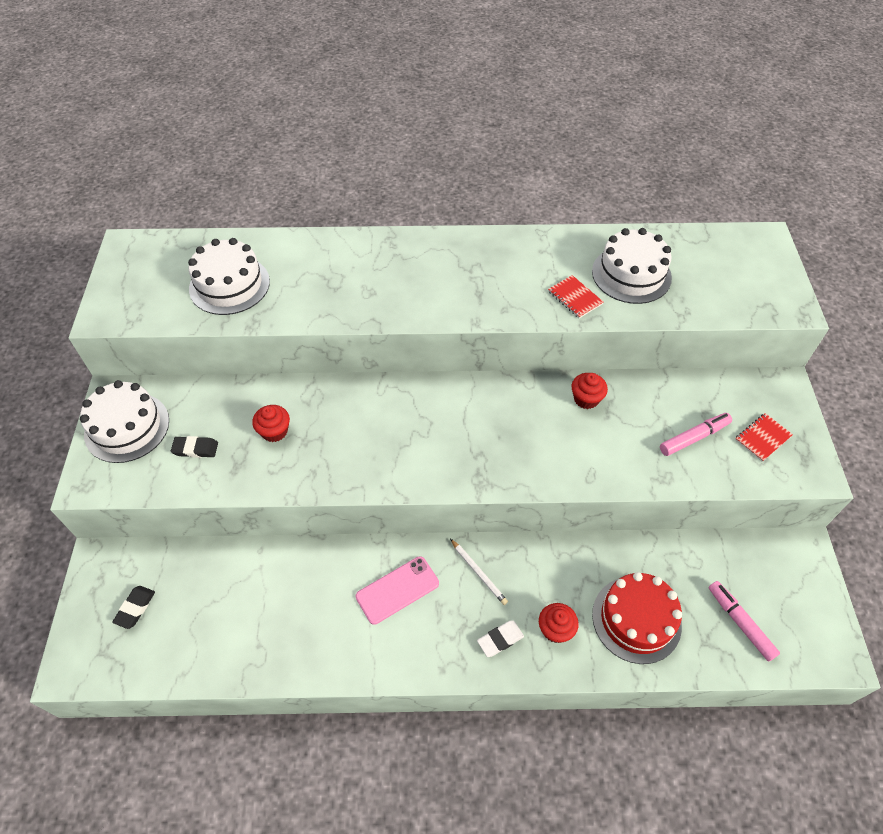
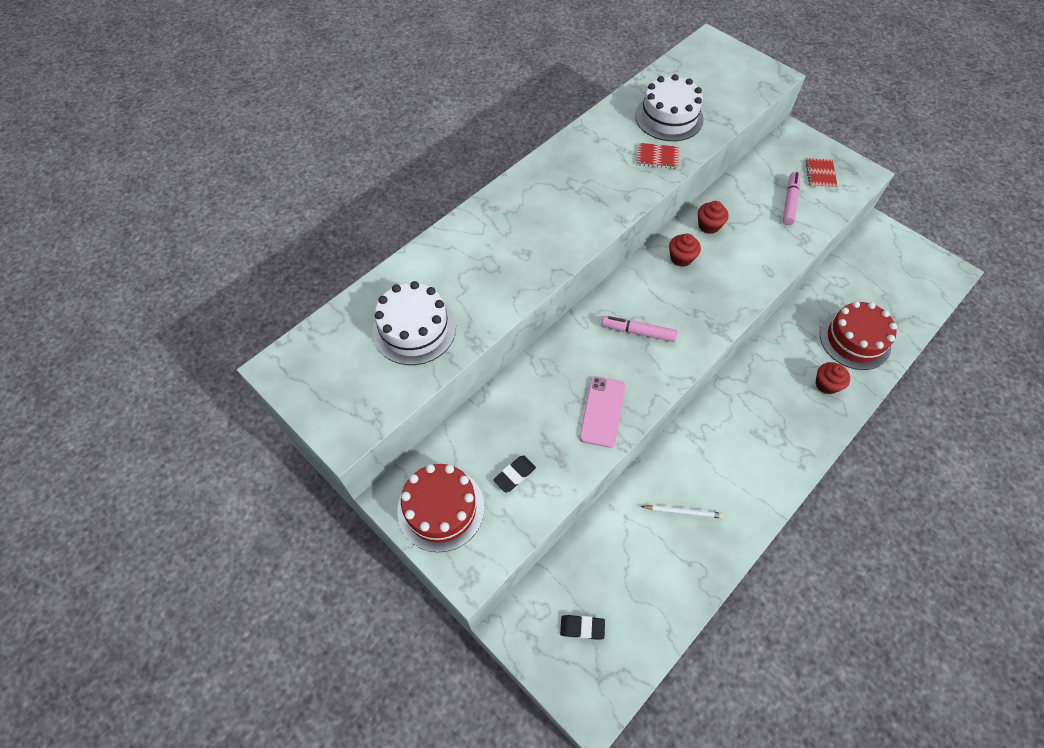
camera: 45 degrees left, 5 degrees up
(127, 427) = (441, 508): white cake -> red cake
(135, 608) = (582, 628): black eraser -> black eraser turned 60 degrees counterclockwise
(274, 431) = (552, 412): red cupcake -> red cupcake (681, 258)
(397, 590) = (722, 447): pink phone -> pink phone (602, 411)
(478, 572) = (751, 392): white pencil -> white pencil (683, 512)
(500, 639) = (808, 418): white eraser -> none
(740, 622) = (898, 295): pink marker -> pink marker (638, 332)

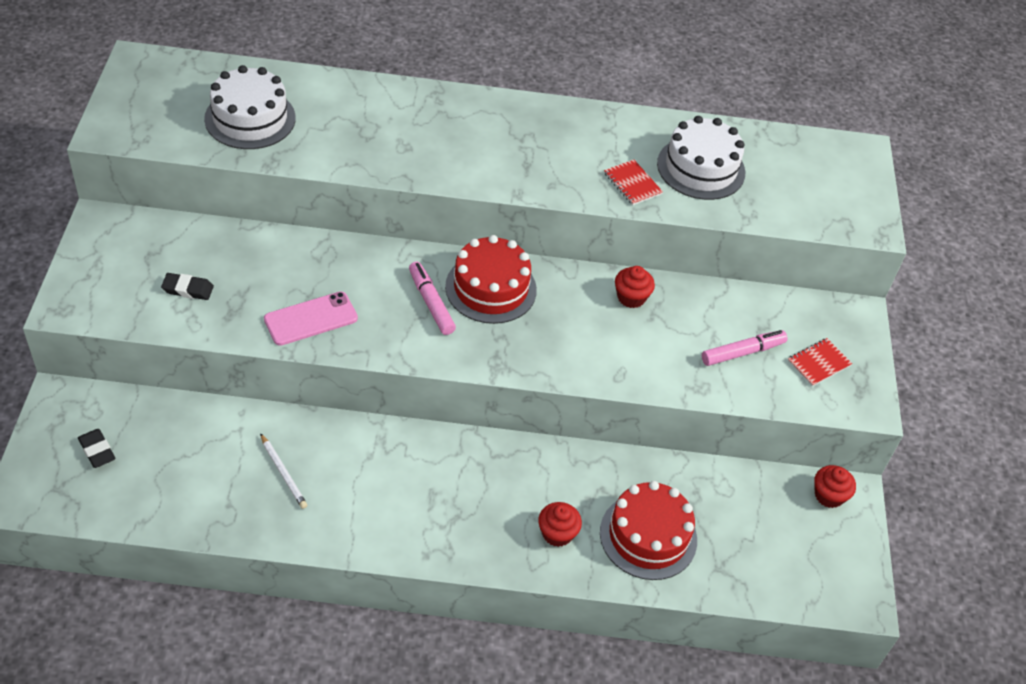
camera: 45 degrees right, 10 degrees down
(441, 508) = (114, 257): red cake -> red cake (491, 288)
(681, 258) = (562, 294): red cupcake -> red cupcake (829, 495)

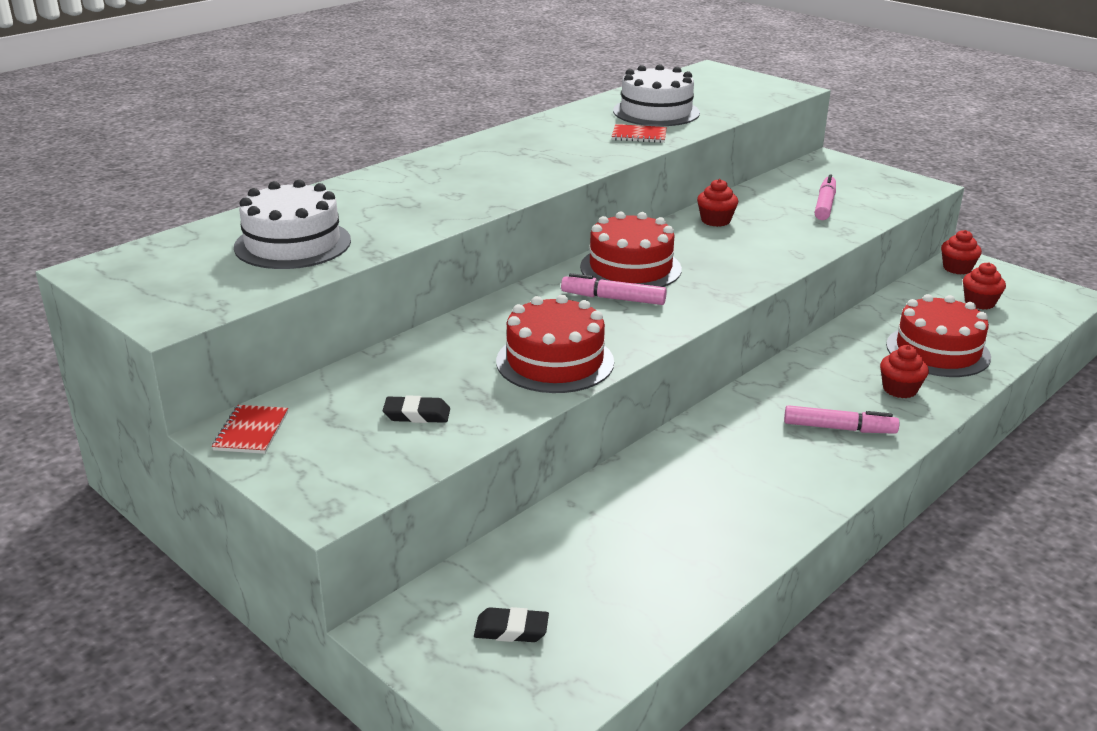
camera: 45 degrees left, 20 degrees down
(188, 289) = (417, 414): black eraser -> black eraser turned 45 degrees clockwise
(283, 473) = (683, 508): white pencil -> none
(311, 319) = (555, 361): pink phone -> red cake
(462, 517) = (839, 428): none -> pink marker
(772, 535) = (979, 302): none -> red cupcake
(818, 363) = (865, 186): red notebook -> red notebook (251, 431)

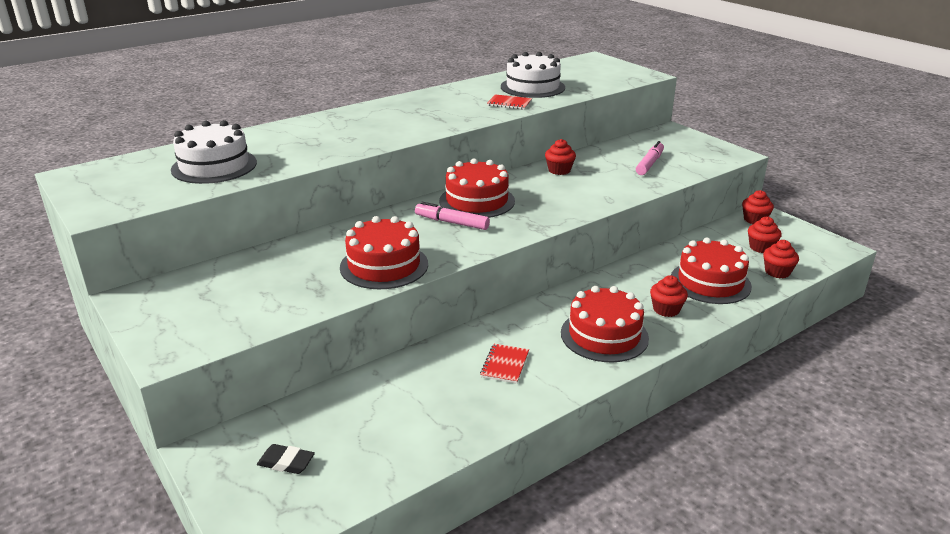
camera: 10 degrees right, 0 degrees up
(251, 431) = (145, 297): red notebook -> red notebook (505, 365)
(417, 414) = (264, 296): black eraser -> none
(839, 428) = (604, 335): pink marker -> red cake
(1011, 331) = (777, 272): none -> red cupcake

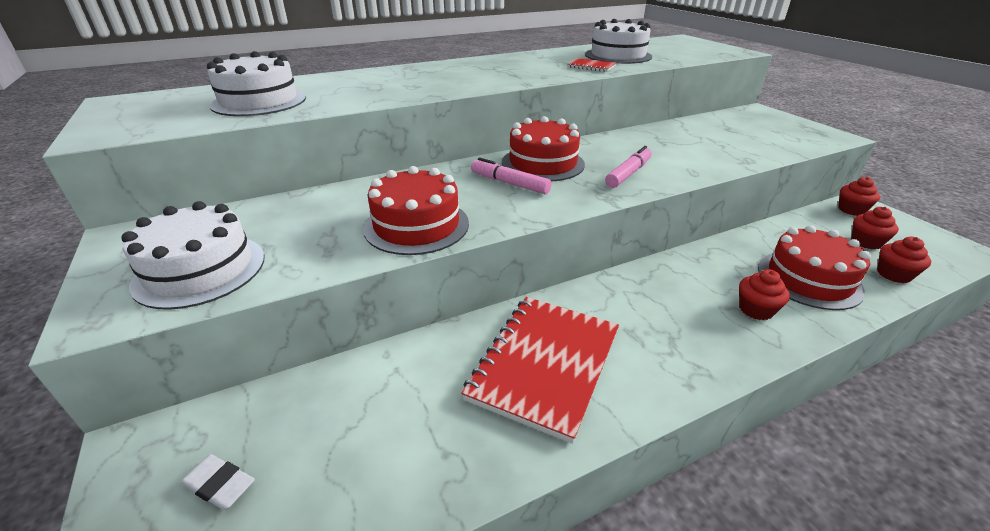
camera: 10 degrees right, 5 degrees up
(221, 316) = (200, 270): none -> white cake
(286, 462) = (219, 485): black eraser -> white eraser
(505, 365) = (545, 364): red notebook -> red notebook, size x2.29
(559, 170) = (637, 139): red cupcake -> none
(604, 335) = (676, 337): red cake -> none
(649, 164) = (738, 139): pink marker -> pink marker (628, 174)

